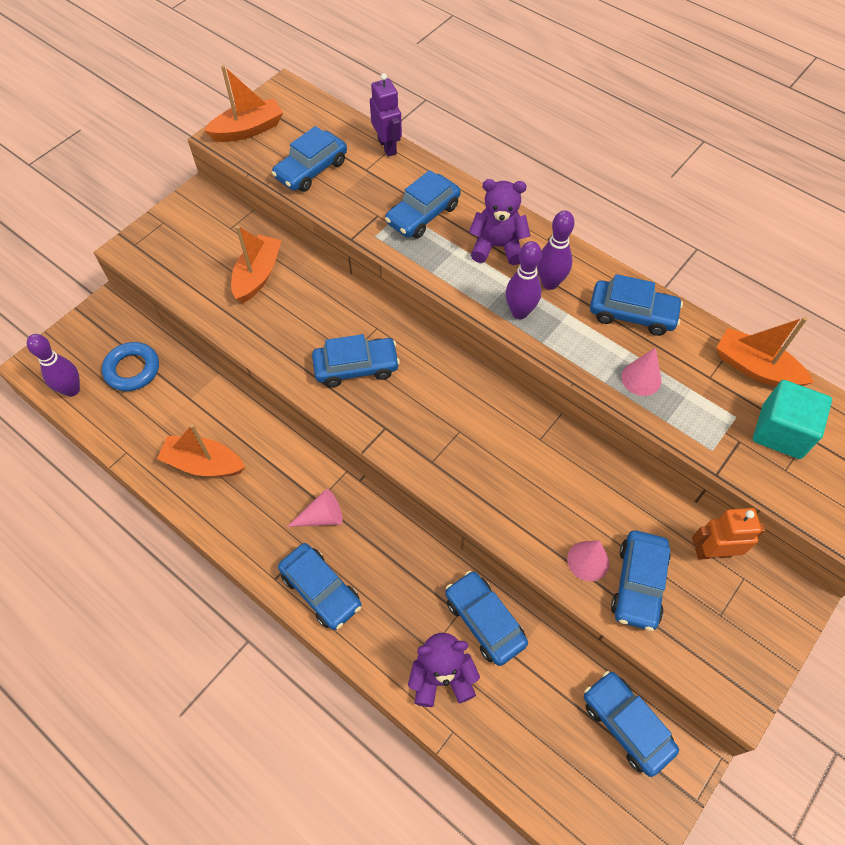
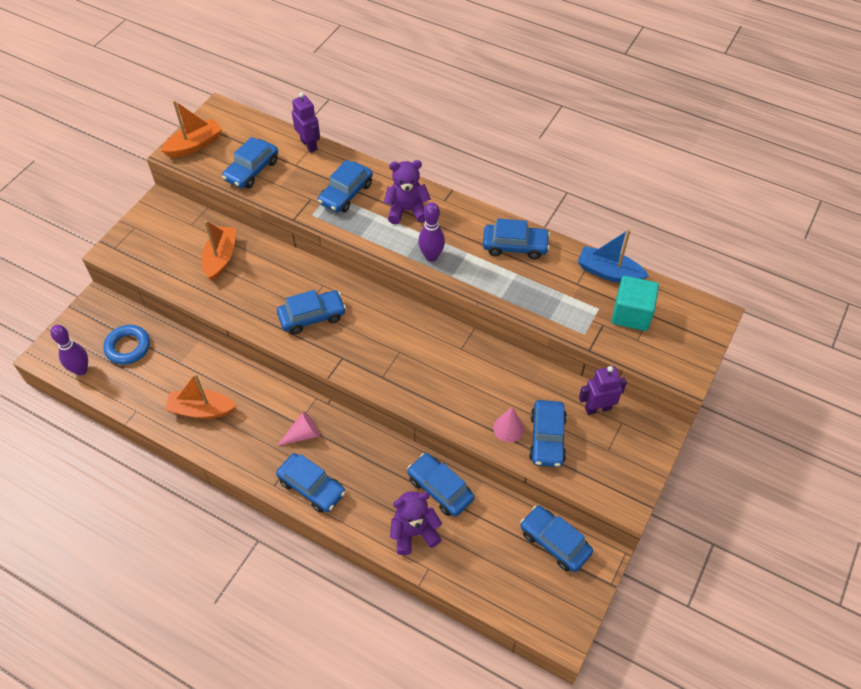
camera: 10 degrees left, 5 degrees down
(550, 283) = (451, 232): purple bowling pin -> none
(641, 378) = (527, 291): pink cone -> none
(712, 552) = (597, 408): orange robot -> purple robot
(755, 368) = (609, 272): orange boat -> blue boat

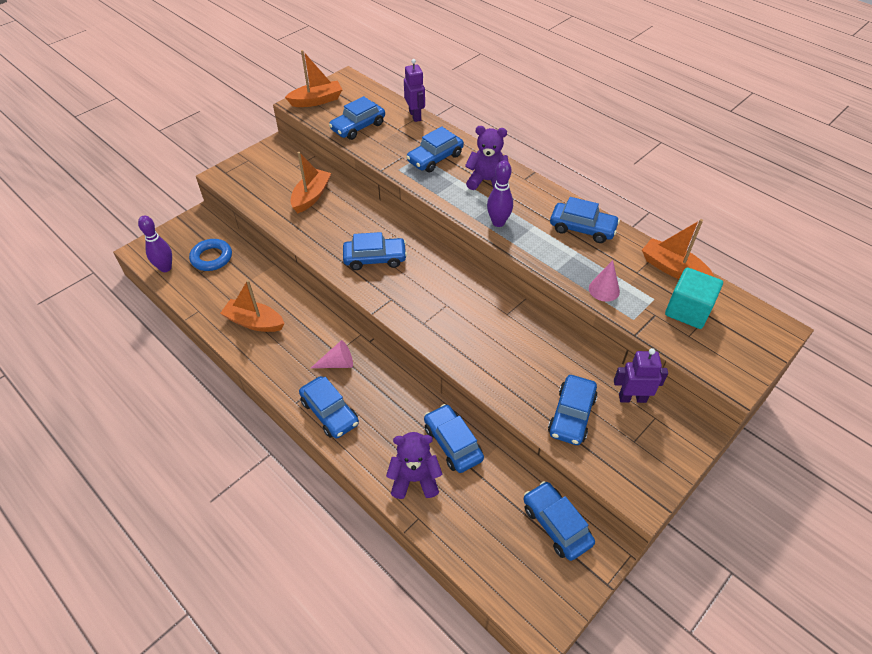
camera: 15 degrees right, 5 degrees down
(508, 428) = (534, 397): pink cone -> pink cone (604, 289)
(609, 272) = (672, 268): blue boat -> orange boat

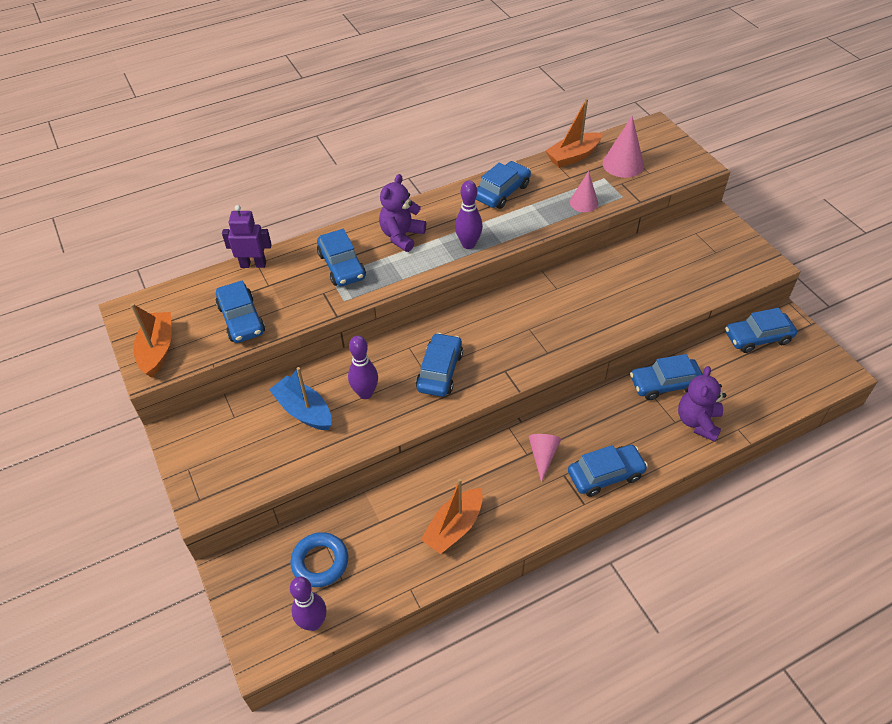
camera: 70 degrees left, 0 degrees up
(311, 196) = (304, 411): orange boat -> blue boat
(338, 223) = (365, 393): none -> purple bowling pin
(571, 415) = (683, 280): blue car -> none
(632, 398) = (674, 239): purple robot -> none
(688, 310) = (623, 164): turquoise cube -> pink cone

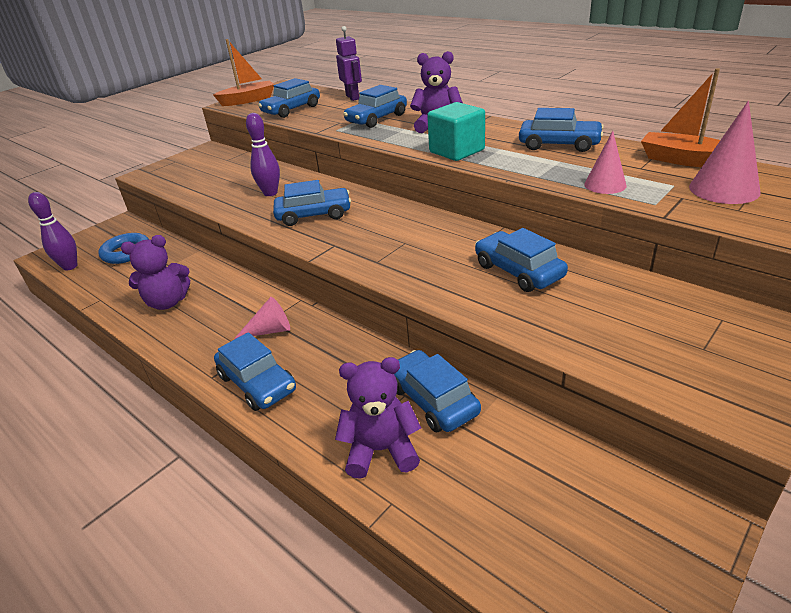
camera: 70 degrees right, 15 degrees down
(304, 411) = (241, 178): blue boat -> none
(454, 527) = (167, 302): orange boat -> purple teddy bear
(468, 244) = (456, 151): purple bowling pin -> turquoise cube
(757, 338) = (613, 489): blue car -> blue car (518, 271)

